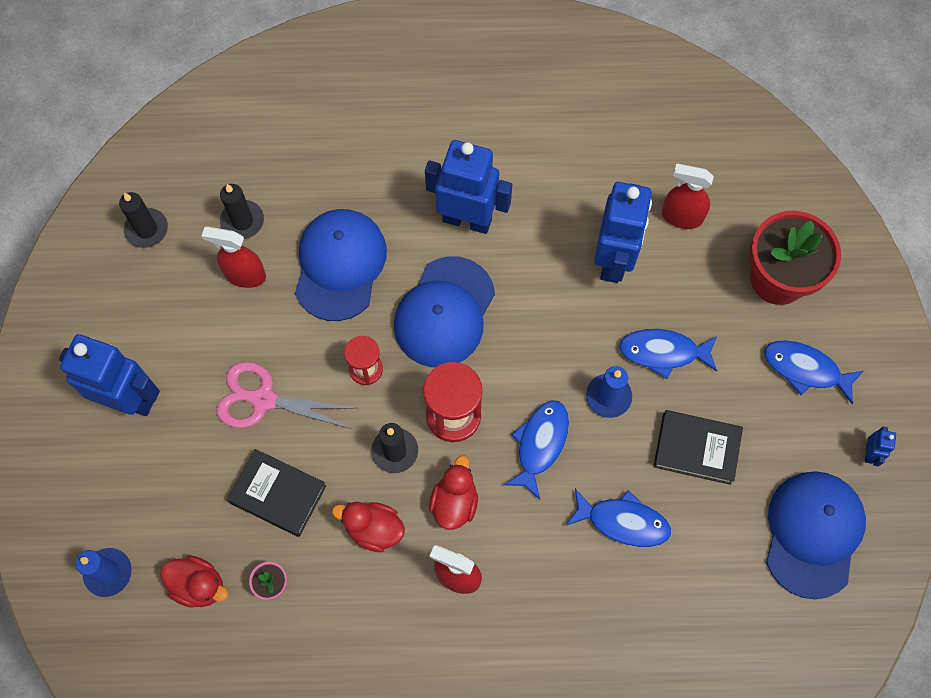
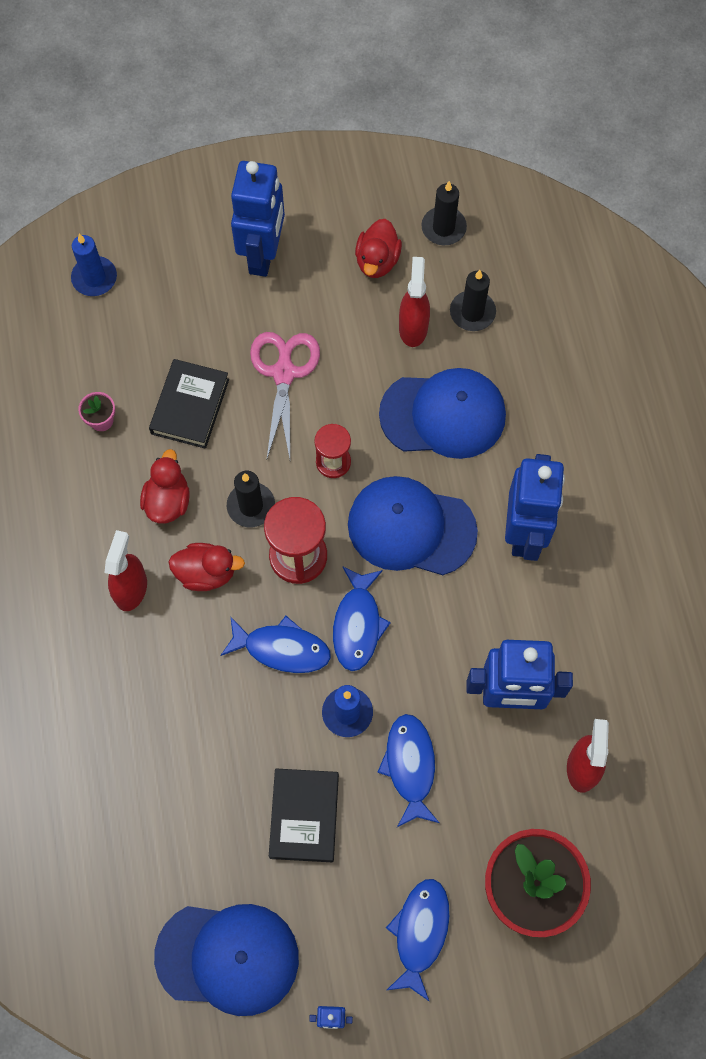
camera: 80 degrees right, 0 degrees up
(199, 585) = (92, 356): red duck -> red duck (377, 261)
(623, 521) = (211, 746): blue fish -> blue fish (357, 625)

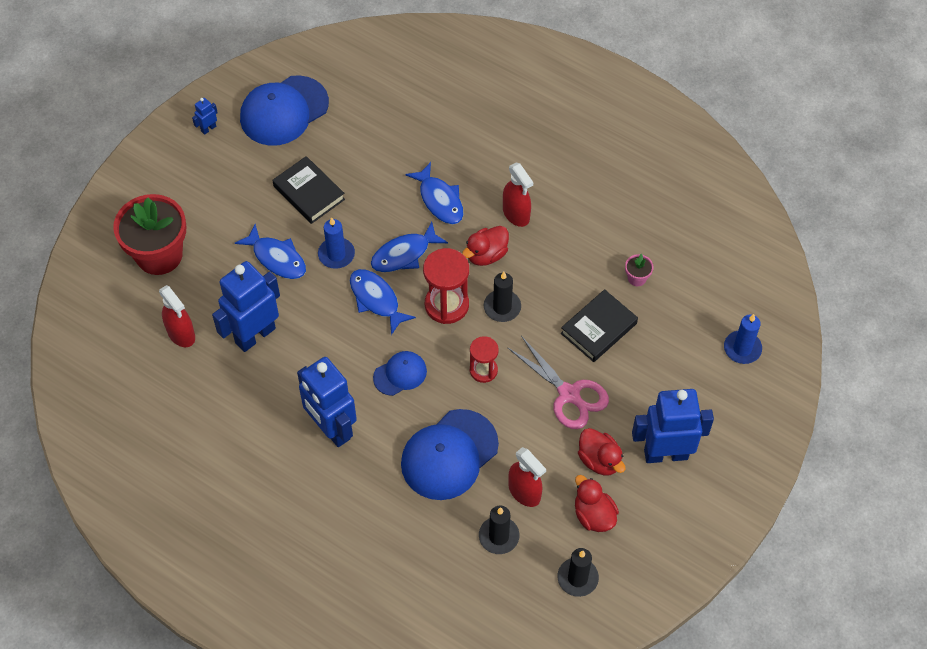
camera: 135 degrees right, 10 degrees down
(168, 501) = (549, 270): red duck -> red duck (599, 460)
(190, 406) = (598, 328): black book -> black book turned 75 degrees clockwise
(263, 255) = (665, 454): blue robot -> blue robot turned 120 degrees clockwise
(411, 527) = (400, 374): blue cap -> blue cap, size x0.54
(420, 933) = (198, 194): blue fish -> blue fish (439, 200)

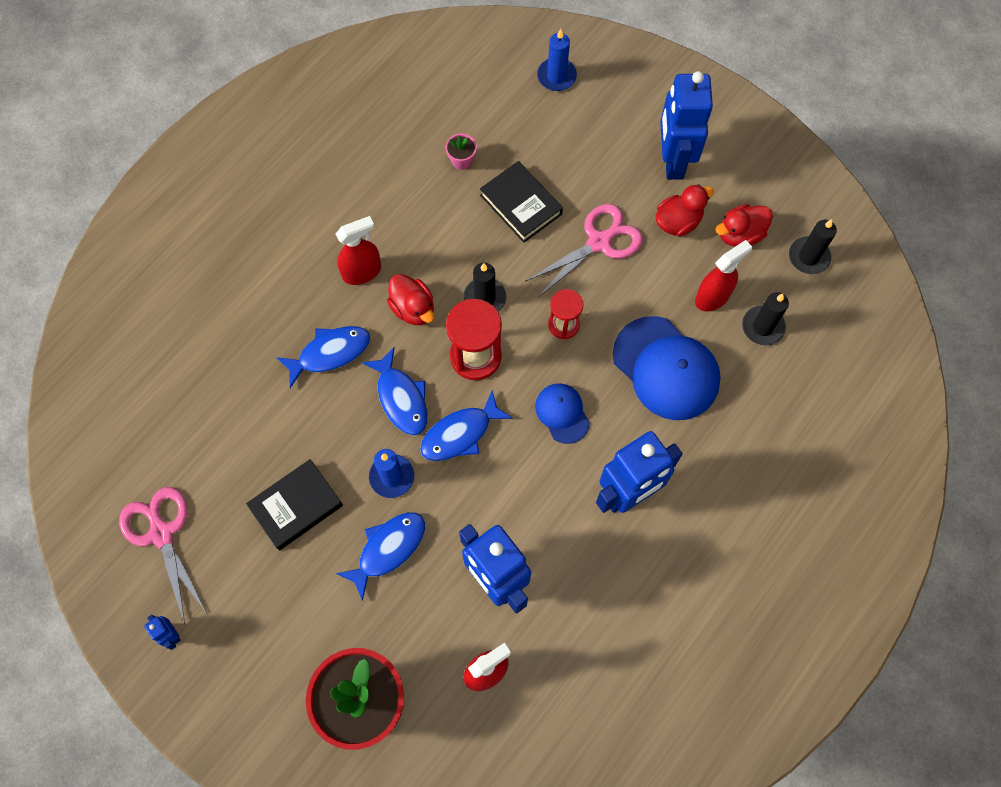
camera: 85 degrees left, 10 degrees up
(284, 111) = (161, 533): blue cap -> pink scissors

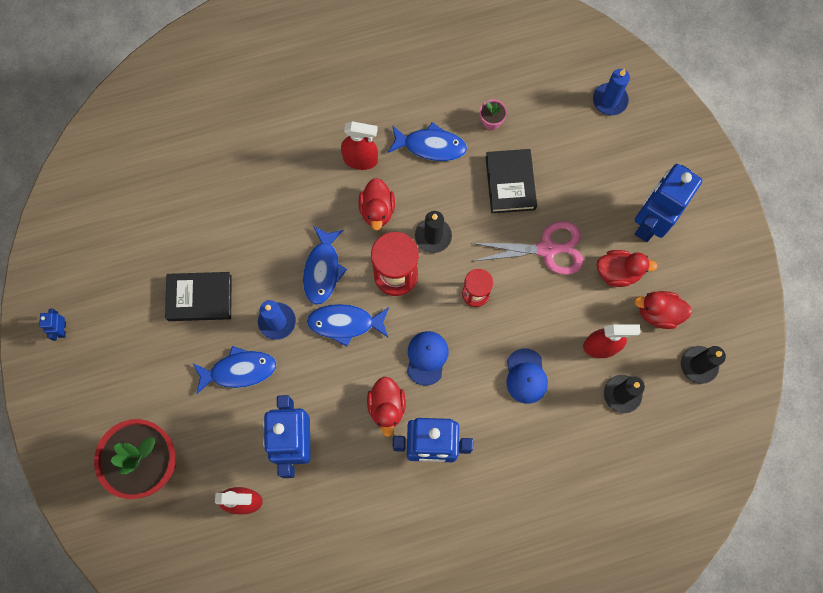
camera: 35 degrees right, 5 degrees up
(161, 533) = (102, 256): pink scissors -> none
(330, 353) = (297, 204): blue fish -> blue fish (431, 146)
(559, 485) = (387, 407): none -> red duck
(666, 368) = (526, 376): blue cap -> blue cap, size x0.54

